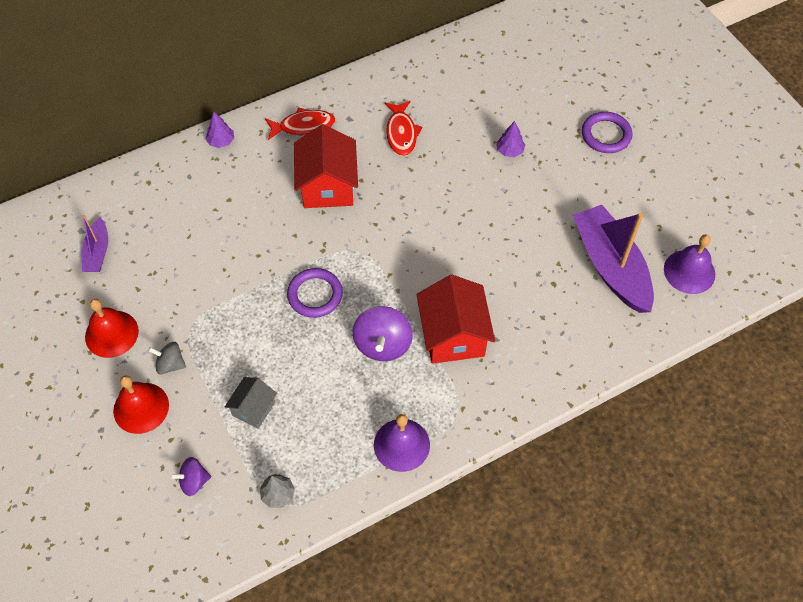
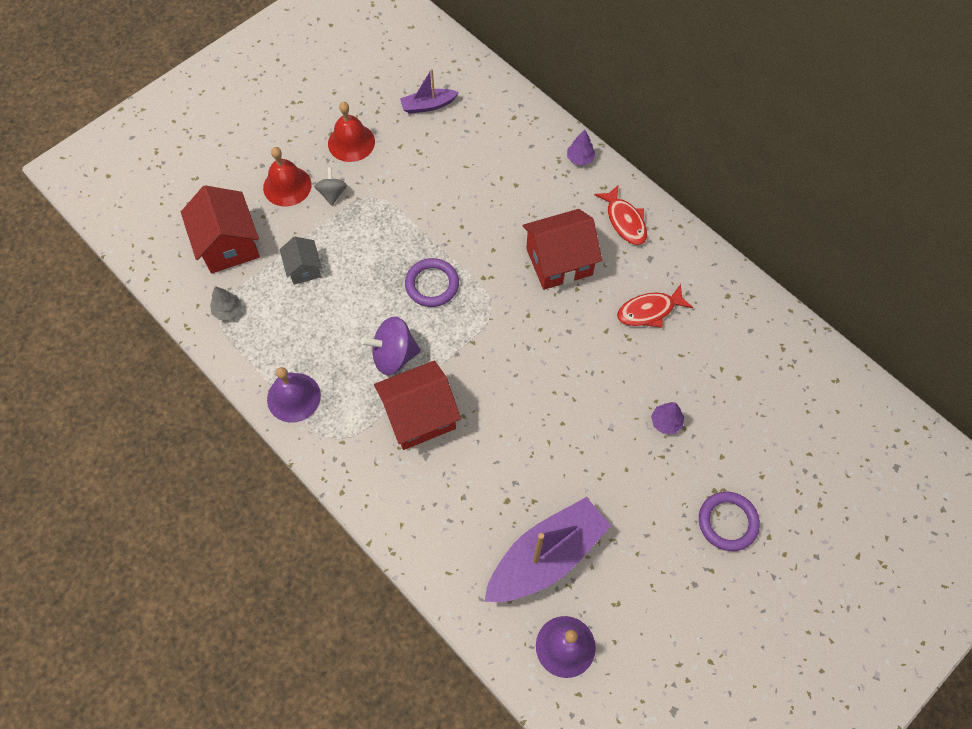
camera: 75 degrees right, 5 degrees up
(194, 481) = (228, 245): purple spinning top -> red house
(253, 409) = (304, 269): grey house -> grey house turned 60 degrees clockwise

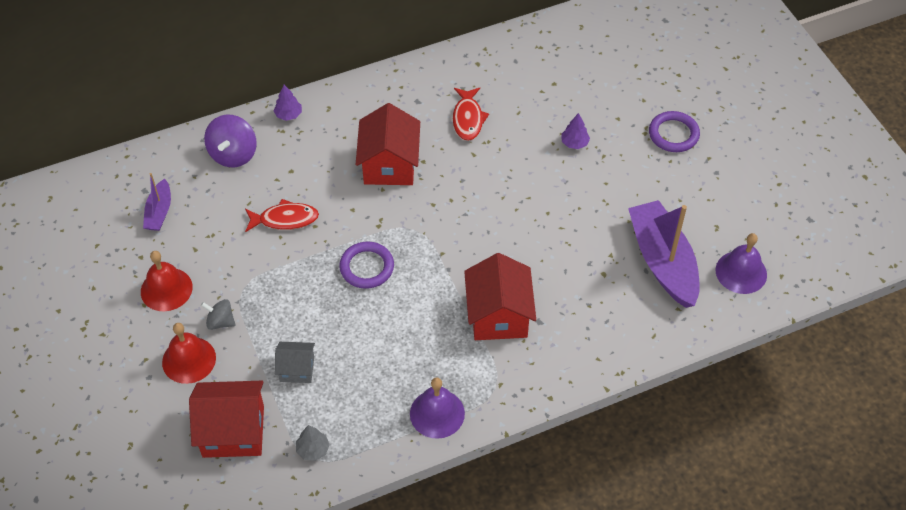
camera: 70 degrees left, 10 degrees down
(394, 356) = (428, 318): purple spinning top -> purple spinning top (233, 154)
(624, 221) = (371, 105): red fish -> red fish (285, 219)

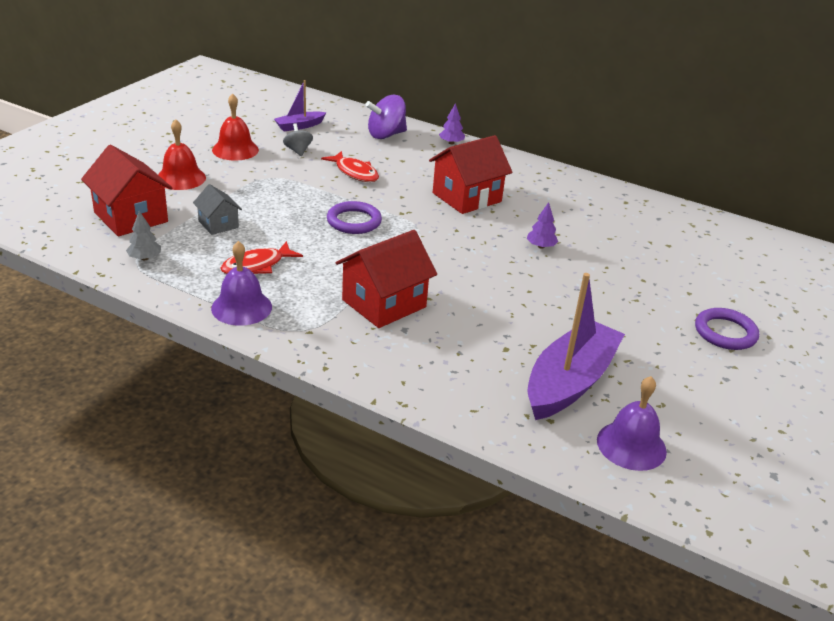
camera: 50 degrees right, 20 degrees down
(220, 322) = (229, 179): grey spinning top -> grey spinning top (298, 151)
(468, 119) = (565, 216): red fish -> red fish (257, 266)
(574, 143) = (624, 278): purple tree -> purple tree (541, 246)

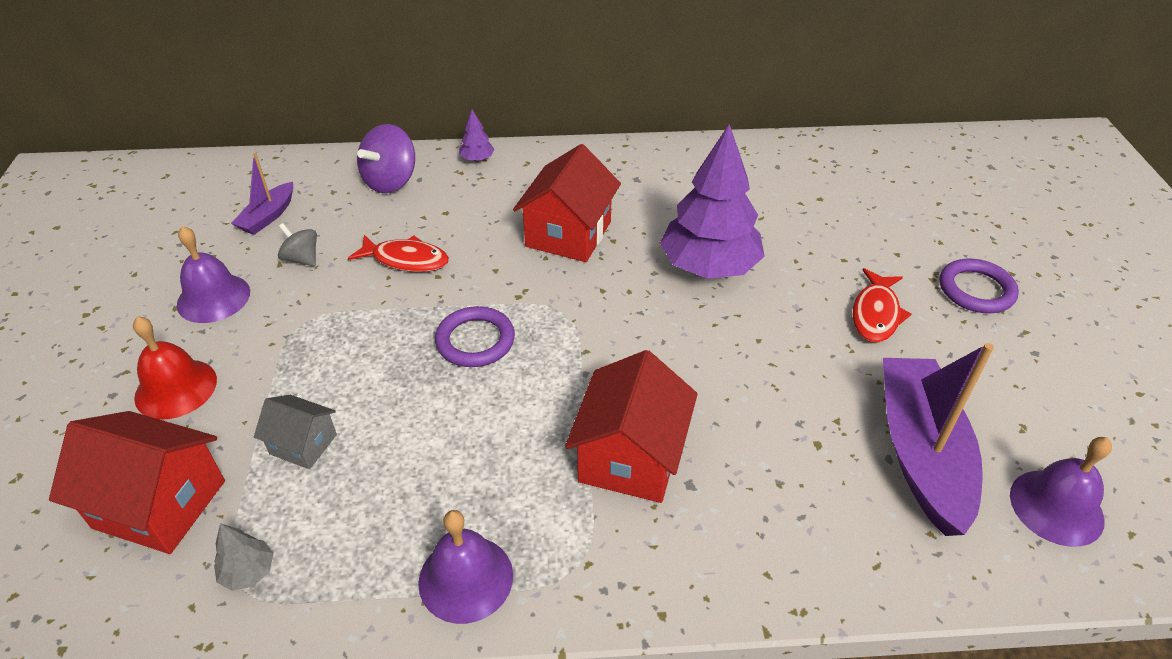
camera: 30 degrees left, 10 degrees up
(235, 150) = (213, 298): red bell -> purple bell
(257, 266) = (420, 489): red fish -> red fish (876, 314)
(541, 246) = (709, 267): purple tree -> purple tree, size x2.48

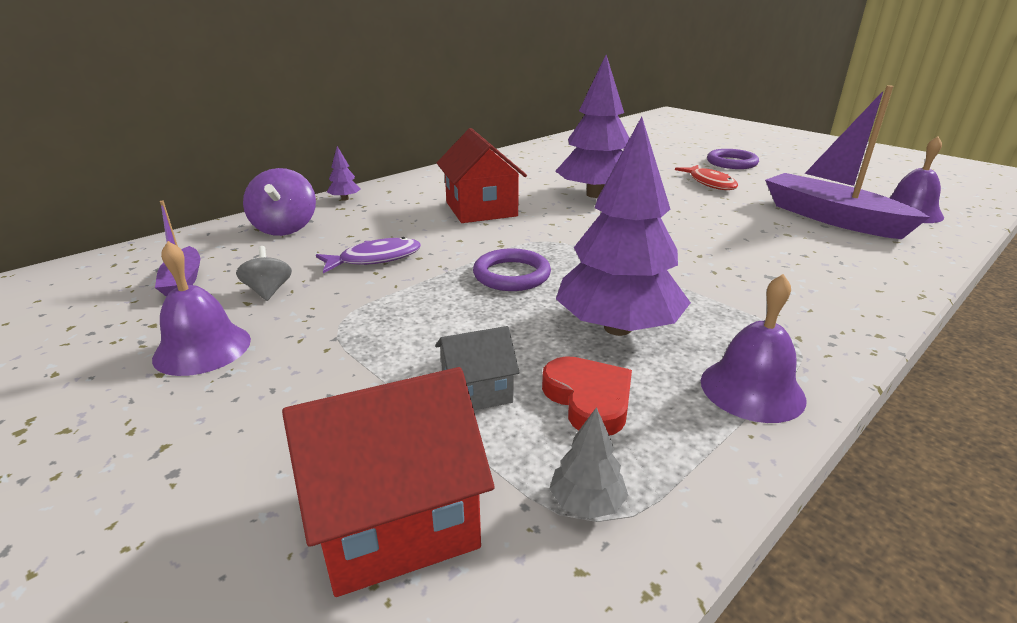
camera: 40 degrees left, 15 degrees down
(176, 388) = (261, 425): red bell -> none
(302, 259) = (268, 291): grey spinning top -> grey spinning top turned 75 degrees clockwise
(353, 502) = (589, 399): none -> red heart
(406, 260) = (375, 259): red fish -> purple fish
(467, 452) = (618, 328): none -> purple tree
(630, 457) = (717, 280): red house -> none

